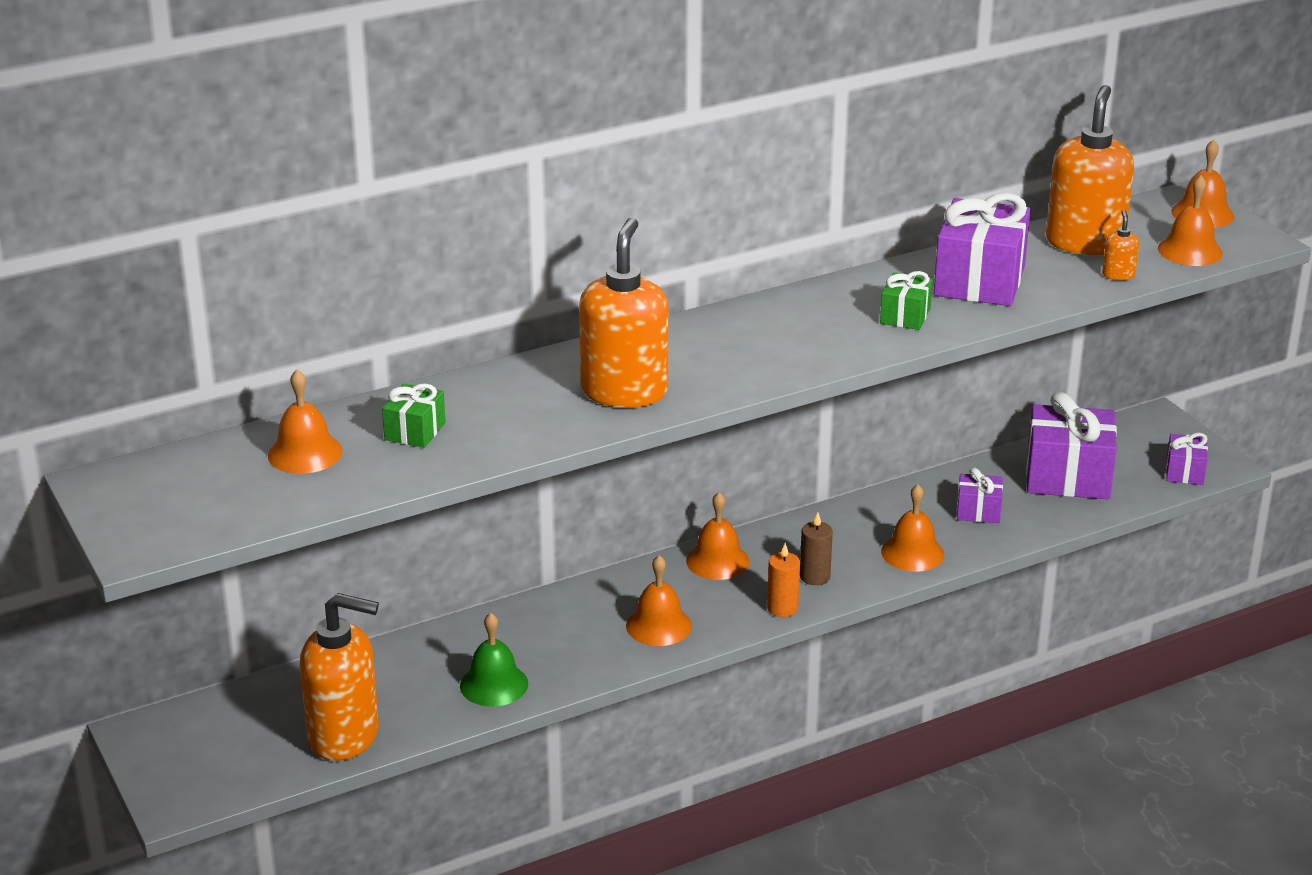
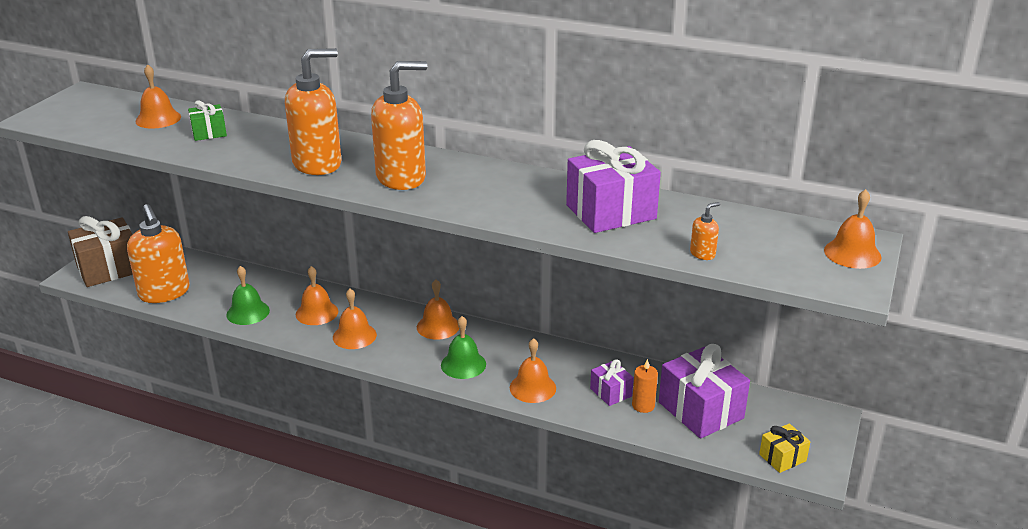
camera: 50 degrees right, 0 degrees up
(201, 764) = (109, 269): none -> brown gift
(782, 608) = (418, 367): orange candle -> orange candle (643, 405)
(815, 577) = (463, 364): brown candle -> green bell
(905, 316) = (525, 206): green gift -> none
(1084, 242) = (727, 227): orange soap dispenser -> orange soap dispenser (401, 178)
(1184, 472) = (782, 457): purple gift -> yellow gift
(1190, 250) = (787, 267): orange bell -> orange bell (317, 313)

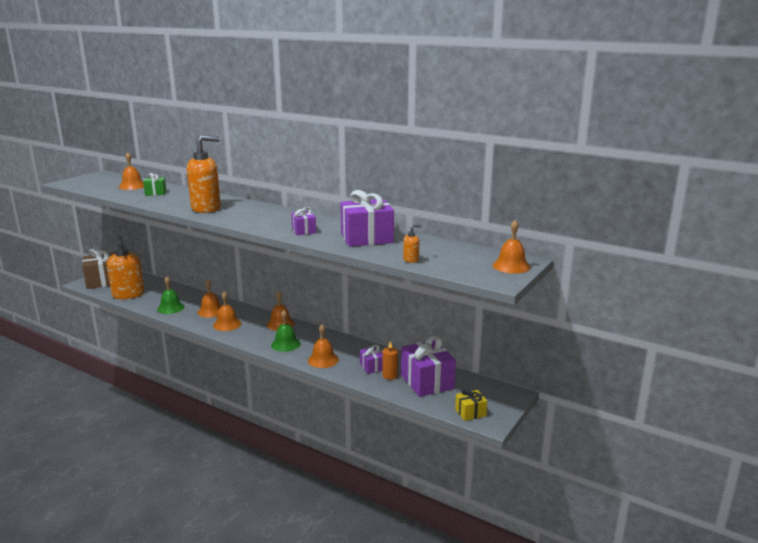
camera: 10 degrees right, 10 degrees down
(401, 178) = (250, 217): orange soap dispenser -> none
(505, 203) = (304, 231): none -> purple gift

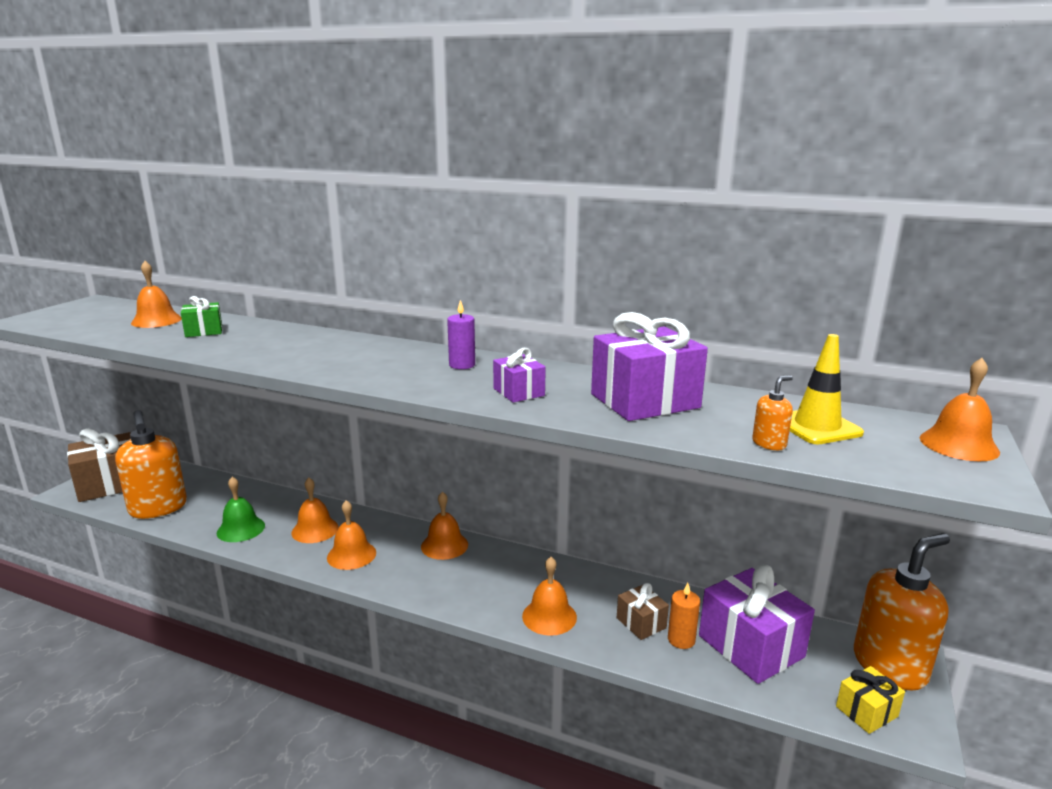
camera: 10 degrees left, 0 degrees up
(206, 208) = (311, 356): orange soap dispenser -> orange soap dispenser (890, 666)
(284, 216) = (462, 365): none -> purple candle
(285, 344) = (470, 588): green bell -> none
(372, 367) = (641, 623): purple gift -> brown gift
(445, 254) = (817, 427): none -> yellow traffic cone

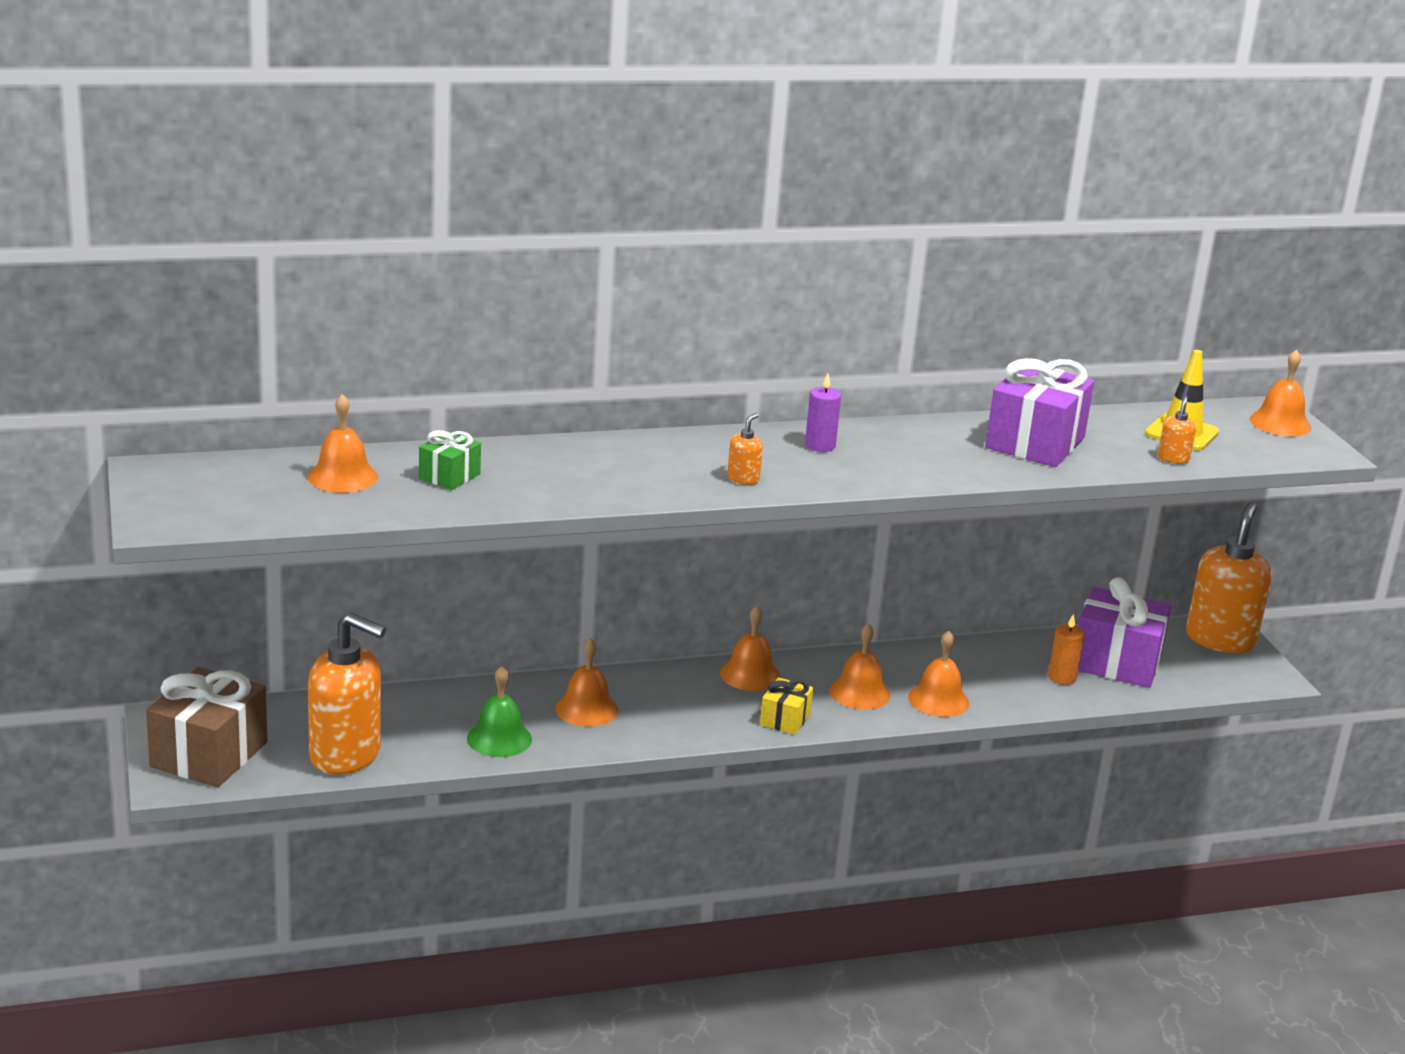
camera: 40 degrees left, 5 degrees up
(351, 555) = (672, 718): orange bell -> orange bell (859, 693)
(360, 370) = (743, 479): none -> orange soap dispenser
(518, 392) = (926, 463): purple gift -> none
(641, 623) = (1016, 676): brown gift -> none
(866, 711) = (1234, 677): yellow gift -> yellow gift (785, 719)

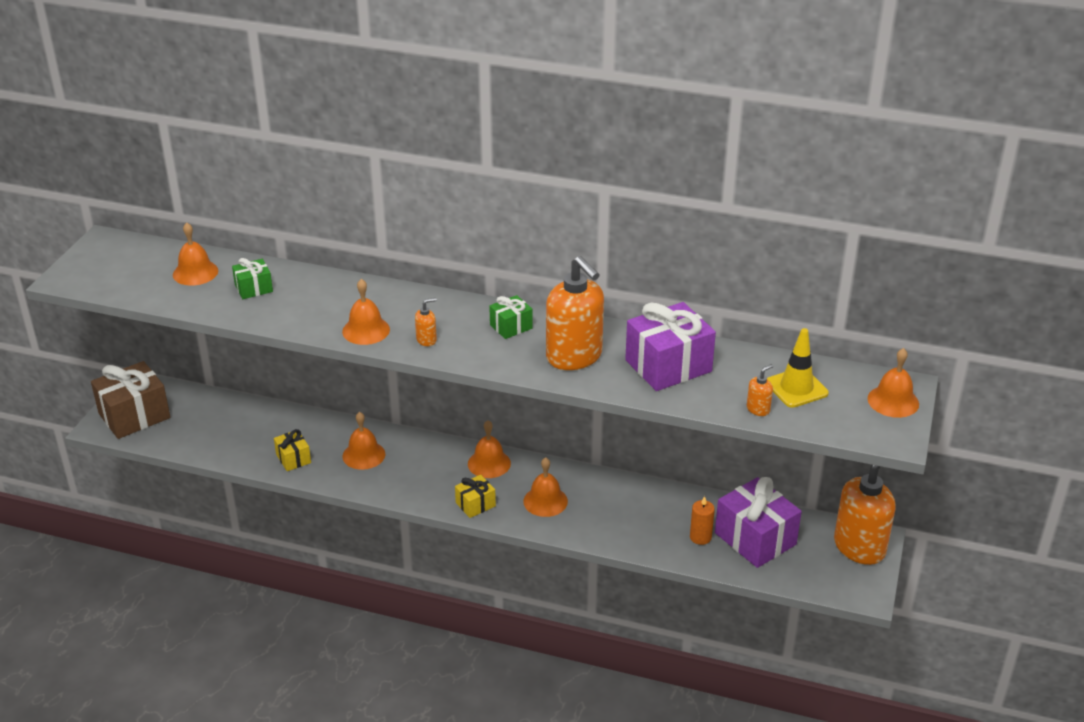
camera: 35 degrees right, 10 degrees up
(346, 755) = (201, 441): orange soap dispenser -> orange soap dispenser (574, 357)
(499, 738) = (293, 458): green bell -> yellow gift
(820, 445) = (511, 327): purple candle -> green gift
(938, 700) = (592, 525): orange bell -> orange bell (366, 330)

